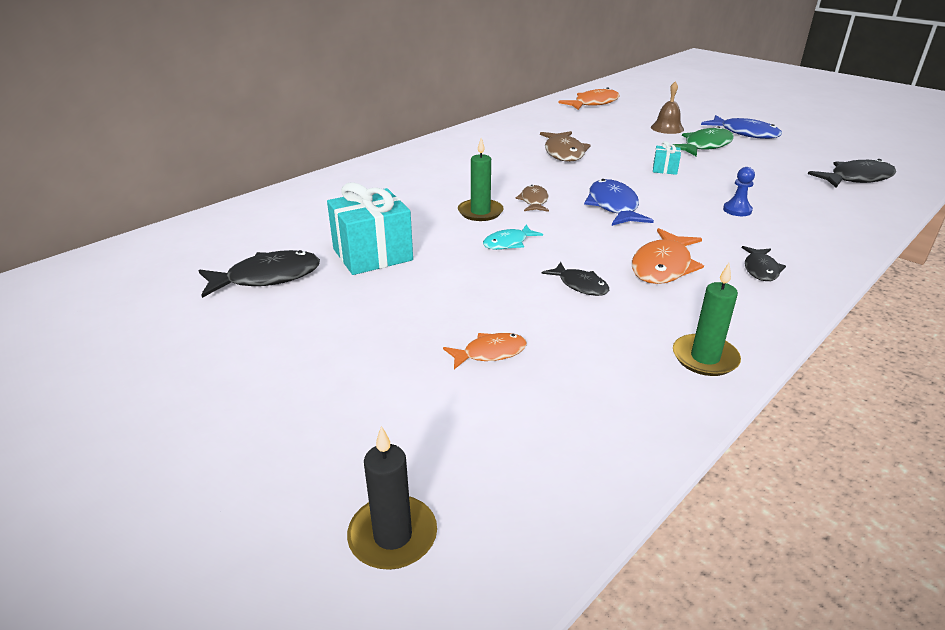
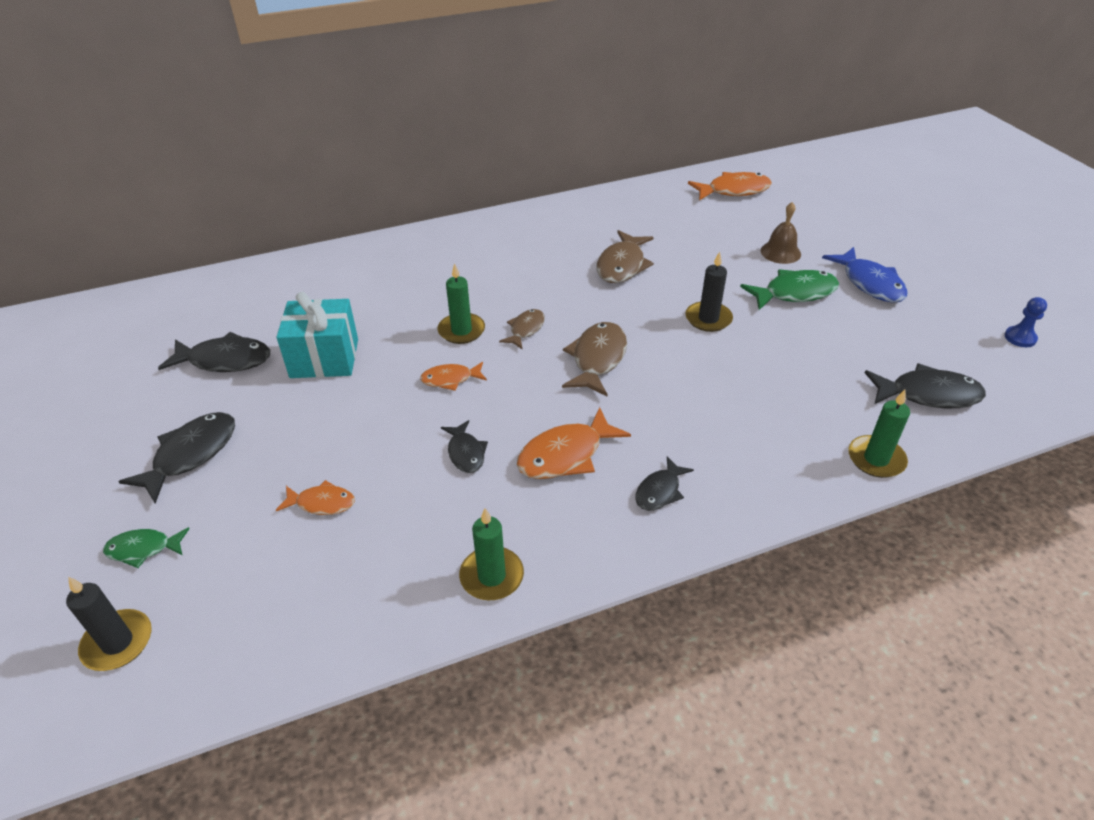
camera: 25 degrees right, 10 degrees up
(307, 354) = (191, 455): none -> black fish
(335, 444) = (143, 549): none -> green fish
(508, 243) = (450, 379): turquoise fish -> orange fish
(613, 206) = (597, 359): blue fish -> brown fish
(664, 169) = (708, 319): turquoise gift -> black candle
(737, 210) = (725, 402): blue pawn -> blue pawn (1020, 338)
(873, 217) = (876, 459): none -> green candle

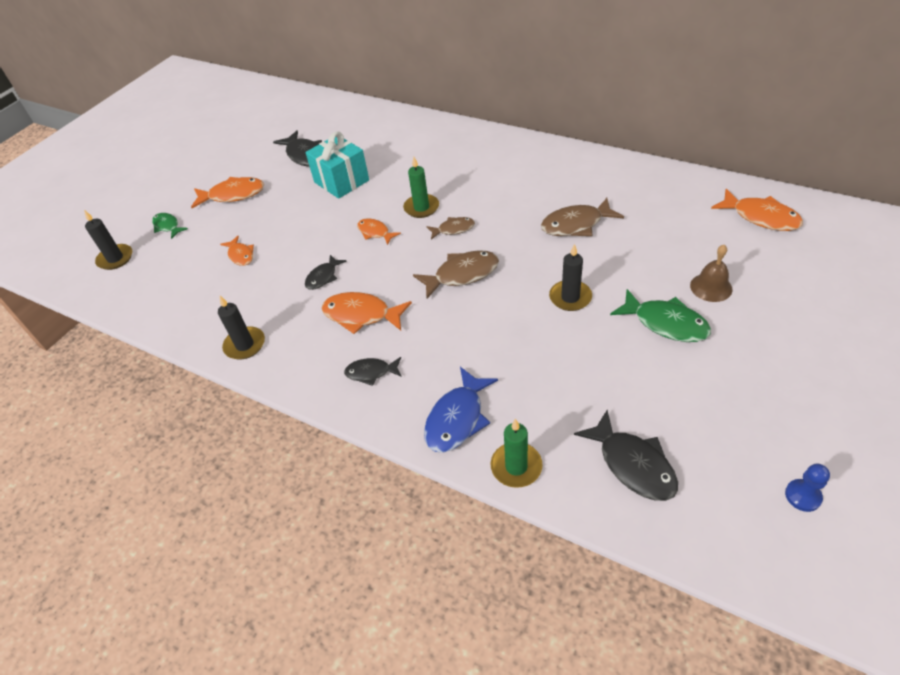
camera: 55 degrees right, 5 degrees up
(191, 455) = (233, 195): black fish -> orange fish
(491, 576) = (245, 345): green candle -> black candle
(869, 283) = (743, 358): blue fish -> blue fish (457, 418)

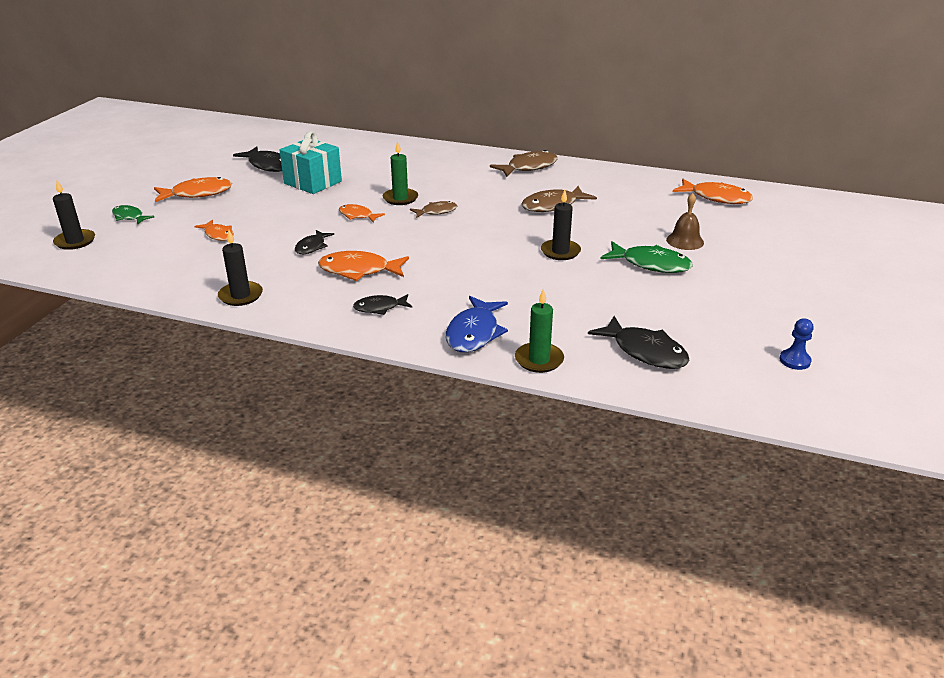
camera: 15 degrees left, 15 degrees down
(462, 274) = (453, 241): brown fish -> brown fish (528, 167)

